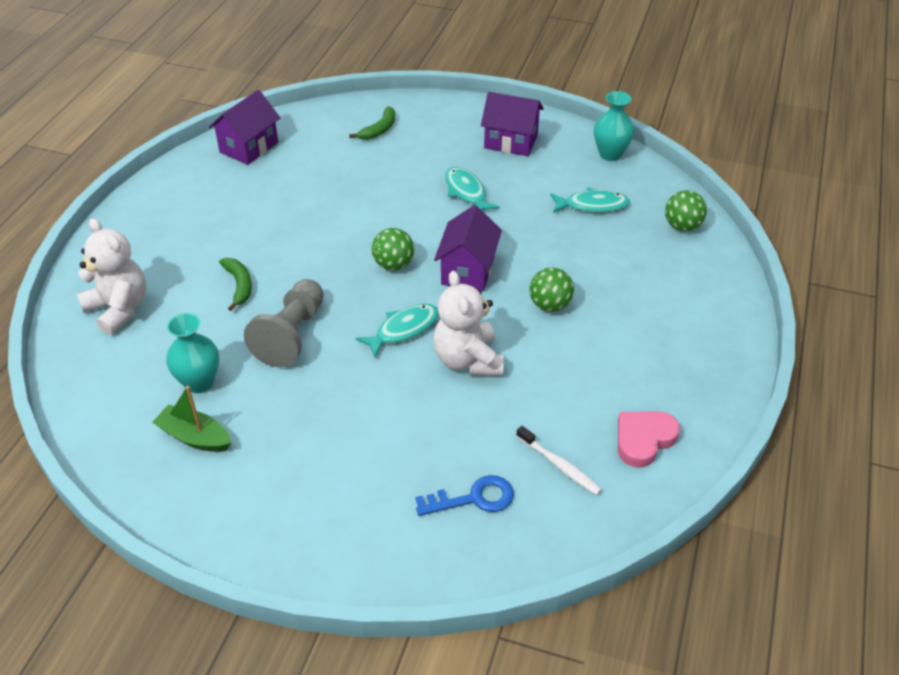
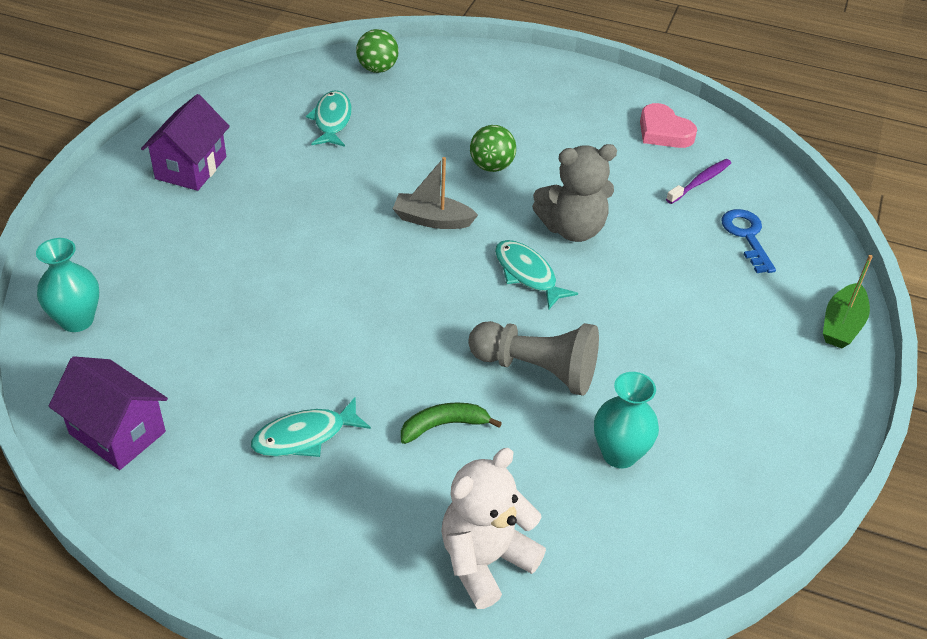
camera: 90 degrees left, 0 degrees up
(195, 437) = (705, 451): green boat -> green boat (842, 325)
(379, 129) = (120, 285): green banana -> none
(393, 265) = (416, 279): green ball -> none
(466, 192) = (286, 211): turquoise fish -> turquoise fish (305, 436)
(468, 270) = (432, 220): purple house -> grey boat
(468, 360) = (572, 229): white teddy bear -> grey teddy bear
(559, 465) = (700, 182): white toothbrush -> purple toothbrush
(610, 154) = (240, 97): turquoise vase -> turquoise vase (77, 320)

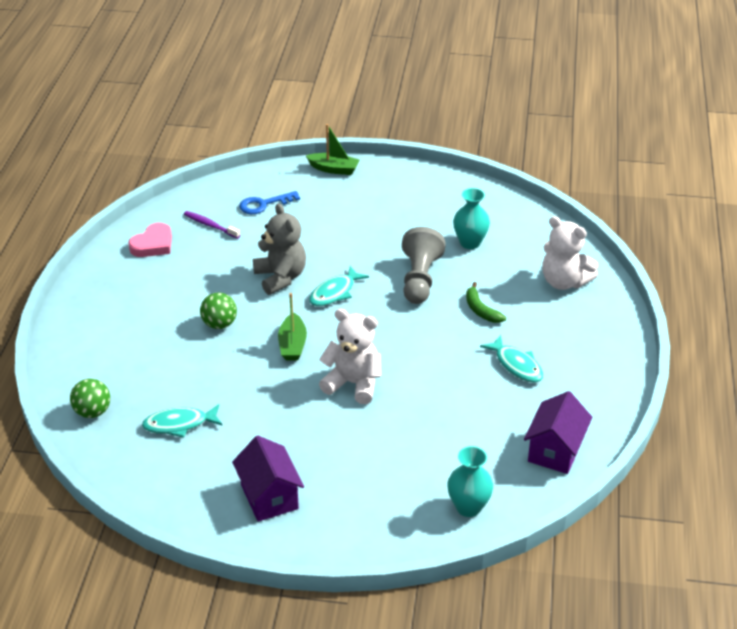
camera: 100 degrees left, 5 degrees down
(191, 168) = (269, 497): purple house -> purple house turned 60 degrees clockwise
(339, 260) = (353, 383): none -> white teddy bear
(432, 220) = (292, 345): grey boat -> green boat

